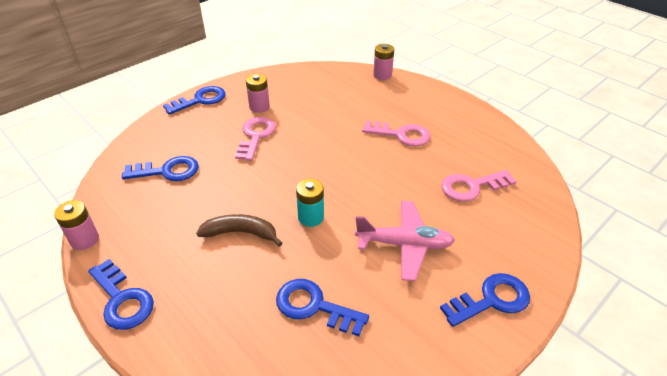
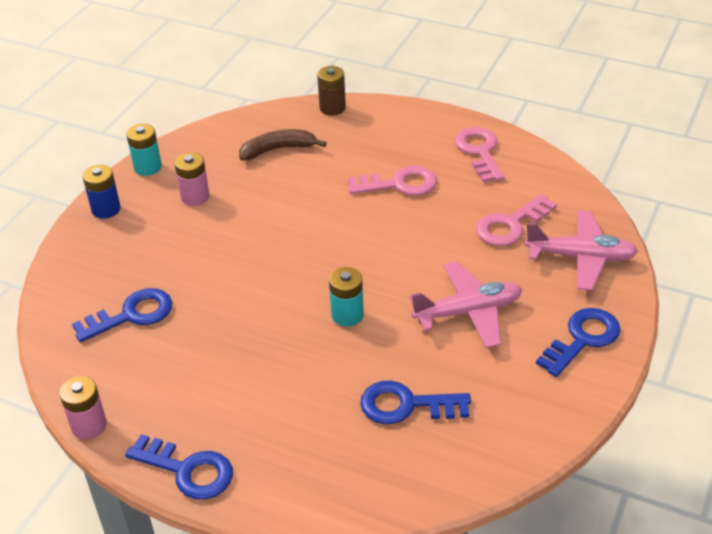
camera: 20 degrees left, 0 degrees up
(200, 100) = (106, 209): blue key -> blue battery
(241, 233) = (276, 358): brown banana -> brown banana (278, 149)
(243, 82) = (147, 167): none -> turquoise battery
(256, 136) = (216, 237): pink key -> pink key (479, 151)
(382, 75) = (332, 108): pink battery -> brown battery
(519, 229) = (581, 257): none -> pink plane

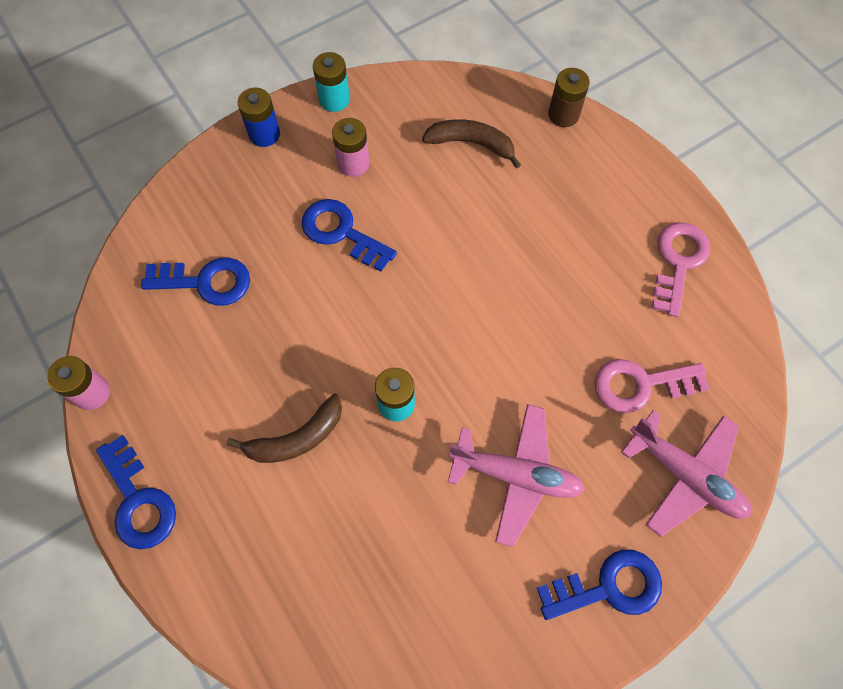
camera: 30 degrees right, 25 degrees up
(287, 370) = (296, 438): none -> brown banana
(399, 184) = (562, 260): pink key -> none
(406, 405) = (376, 554): blue key -> blue key (341, 232)

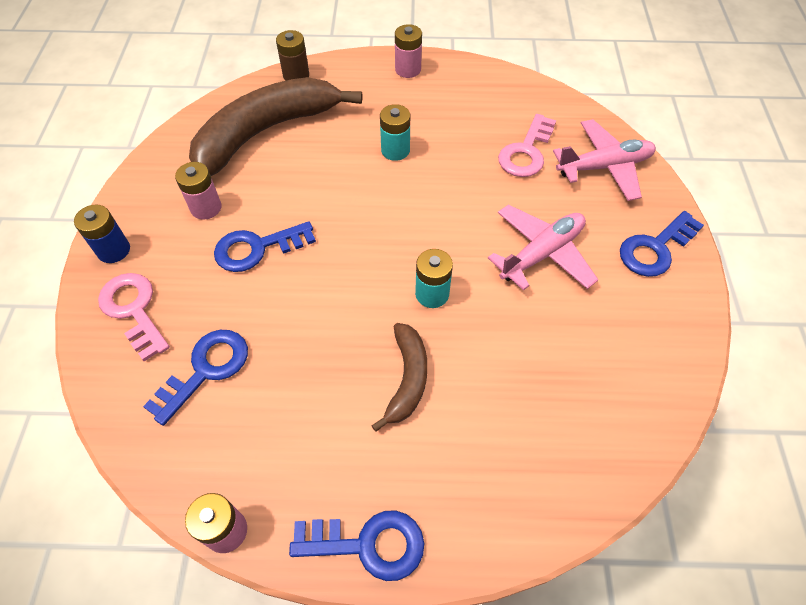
camera: 55 degrees left, 10 degrees down
(334, 100) = (137, 188): turquoise battery -> turquoise battery (395, 150)
(471, 144) = (265, 132): brown banana -> brown banana, size x2.04
(609, 587) = (655, 249): blue key -> blue key turned 150 degrees counterclockwise
(660, 202) = (408, 69): none -> pink battery
(678, 262) = (456, 86): pink key -> pink key (134, 310)

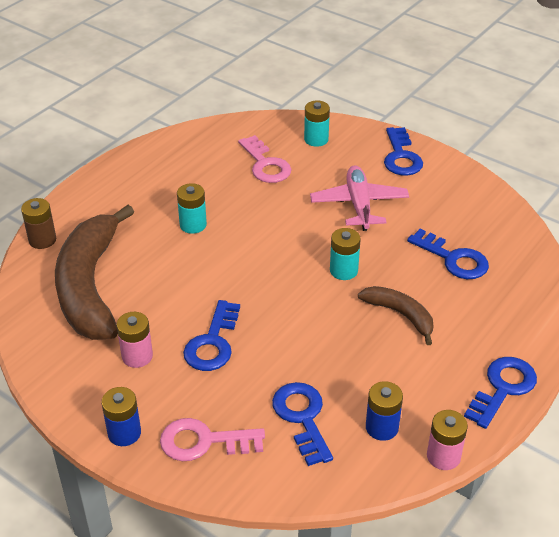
camera: 55 degrees left, 15 degrees down
(233, 447) = (382, 427): none -> blue battery
(408, 69) = (114, 177): pink battery -> none
(537, 384) = (453, 259): none -> blue key
(604, 167) = (316, 139): pink plane -> turquoise battery

